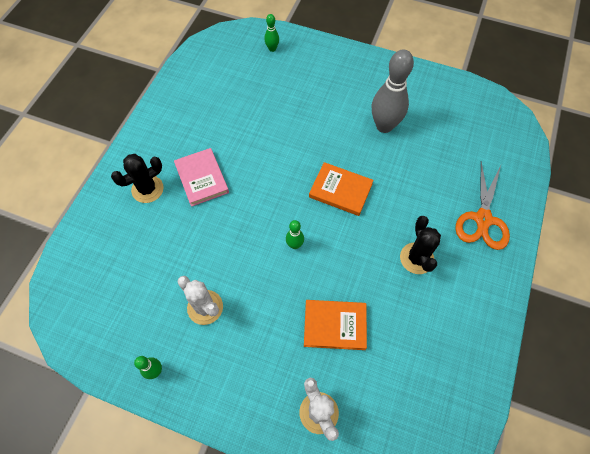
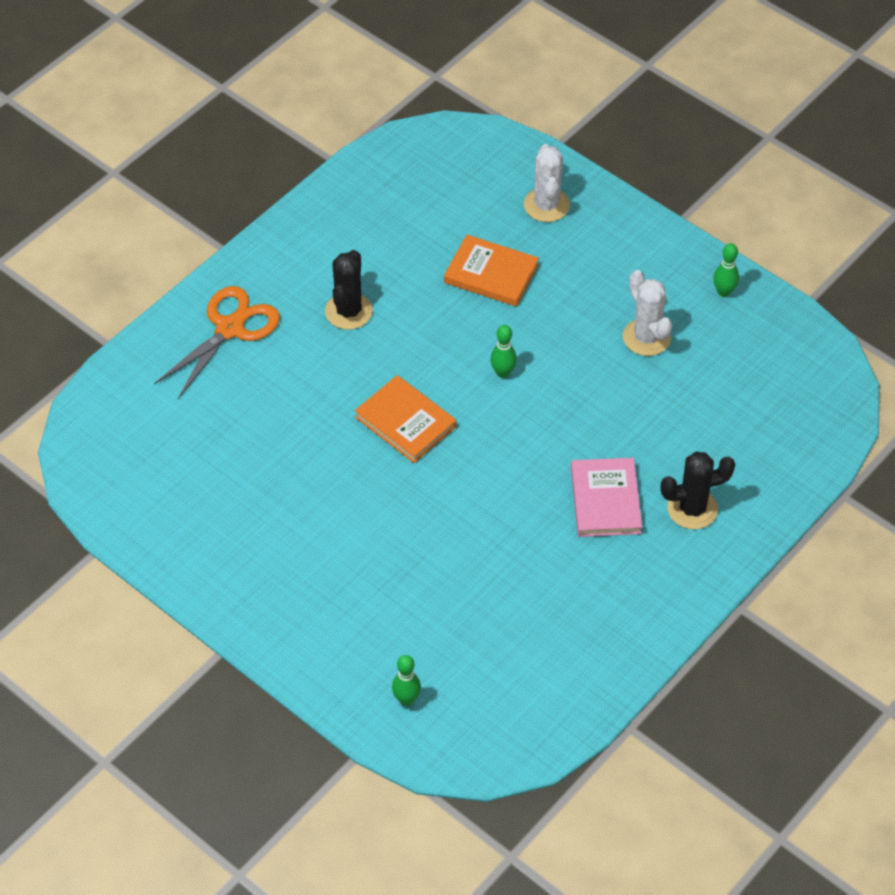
camera: 160 degrees left, 10 degrees down
(384, 126) = (287, 496): grey bowling pin -> none

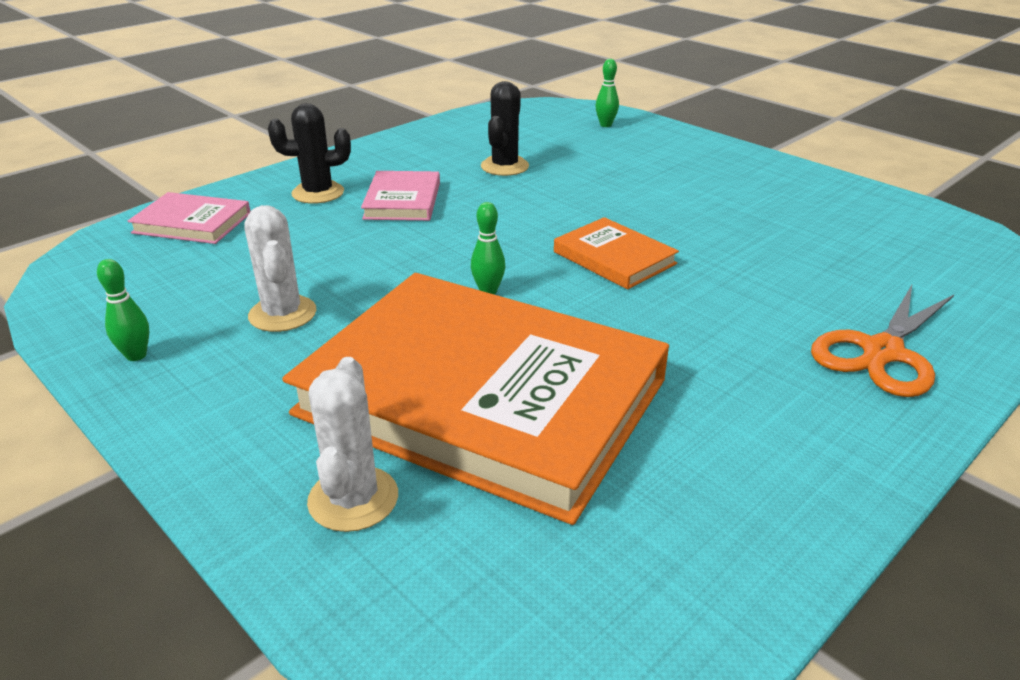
camera: 175 degrees left, 20 degrees down
(348, 311) = (707, 362): black cactus -> black cactus (504, 166)
(491, 274) = (482, 396): orange book -> orange book, size x2.37
(782, 448) = (192, 223): none -> pink book

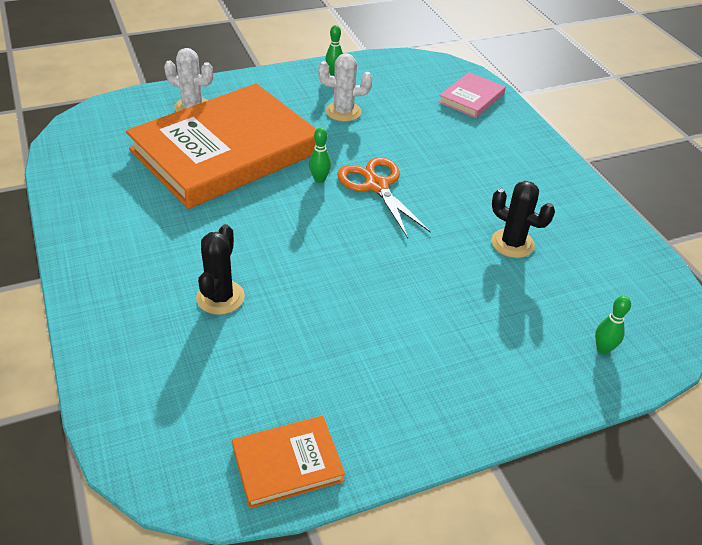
camera: 110 degrees right, 10 degrees up
(318, 193) = (497, 146): black cactus -> black cactus (220, 297)
(403, 200) = (467, 178): pink book -> none
(614, 258) = (325, 243): orange book -> orange book (287, 463)
(882, 352) = (135, 307): orange scissors -> orange scissors (376, 186)

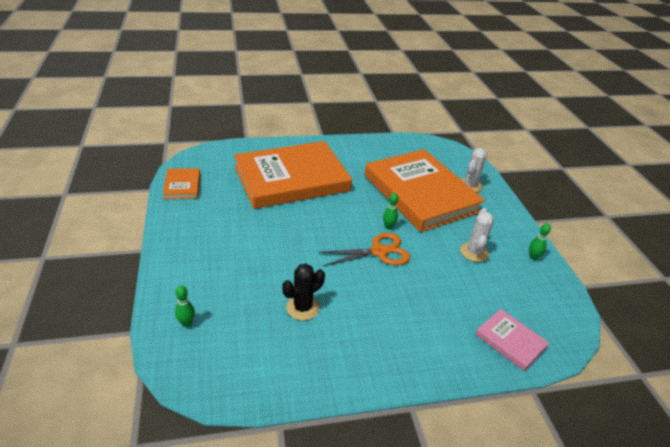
camera: 100 degrees right, 5 degrees down
(220, 297) = (291, 179): black cactus -> orange book

